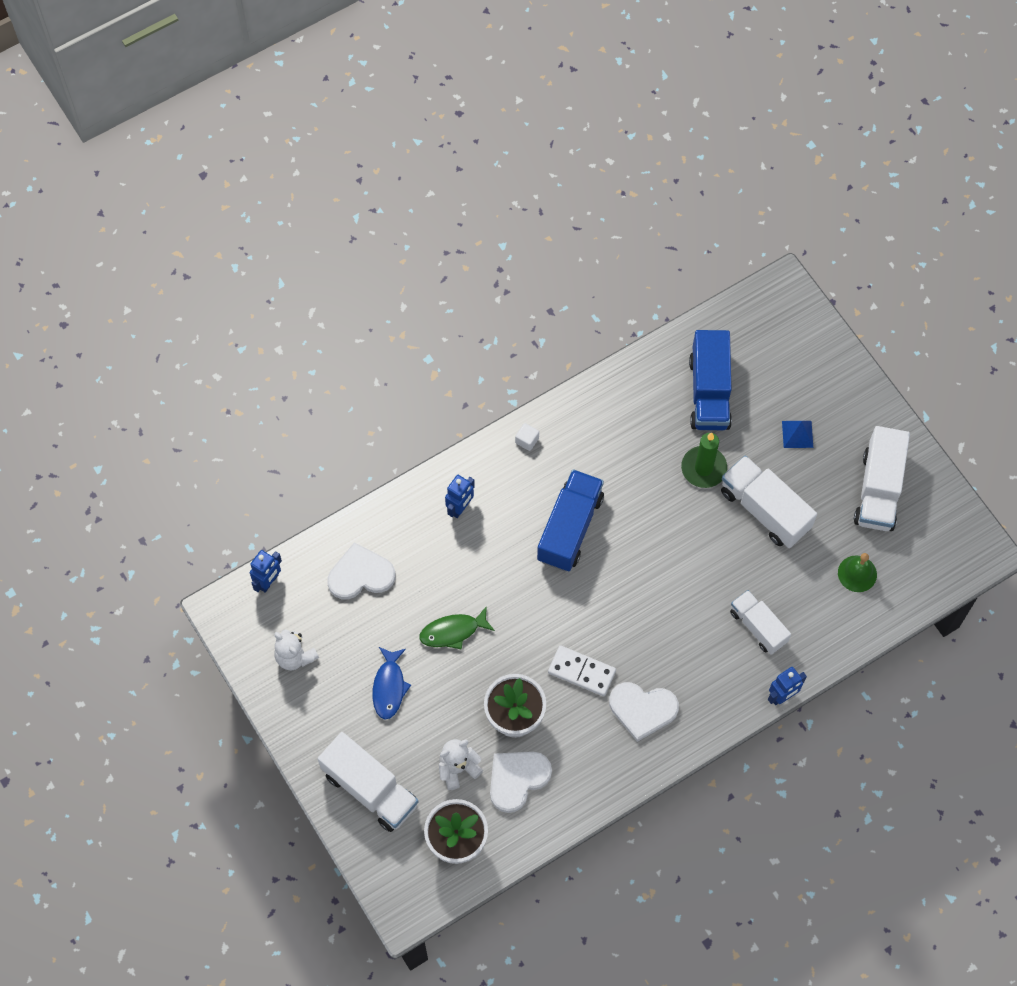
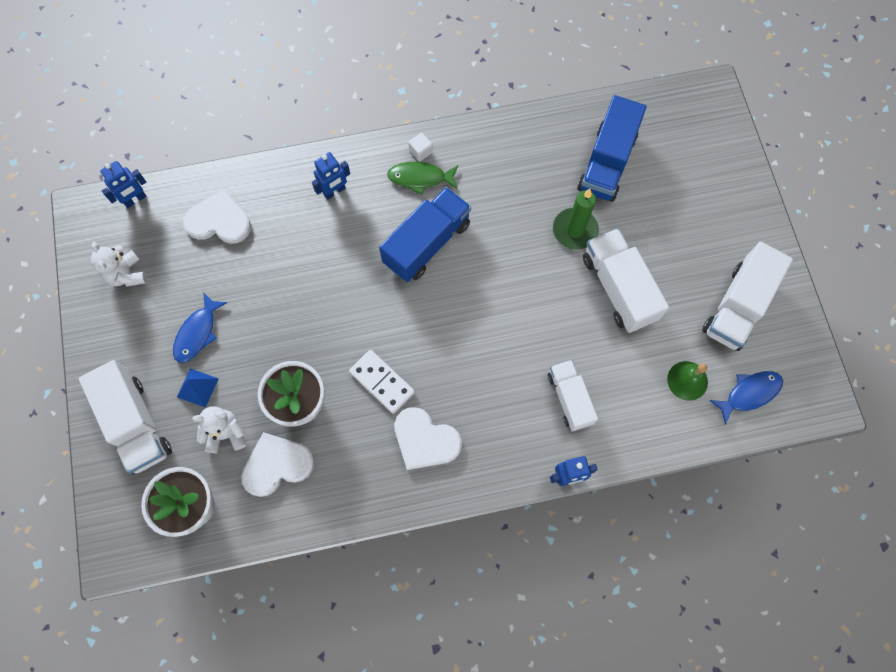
camera: 20 degrees right, 5 degrees up
(453, 631) = (278, 301): green fish -> green fish (420, 178)
(797, 434) = (677, 228): blue pyramid -> blue pyramid (197, 387)
(916, 566) = (749, 393): none -> blue fish

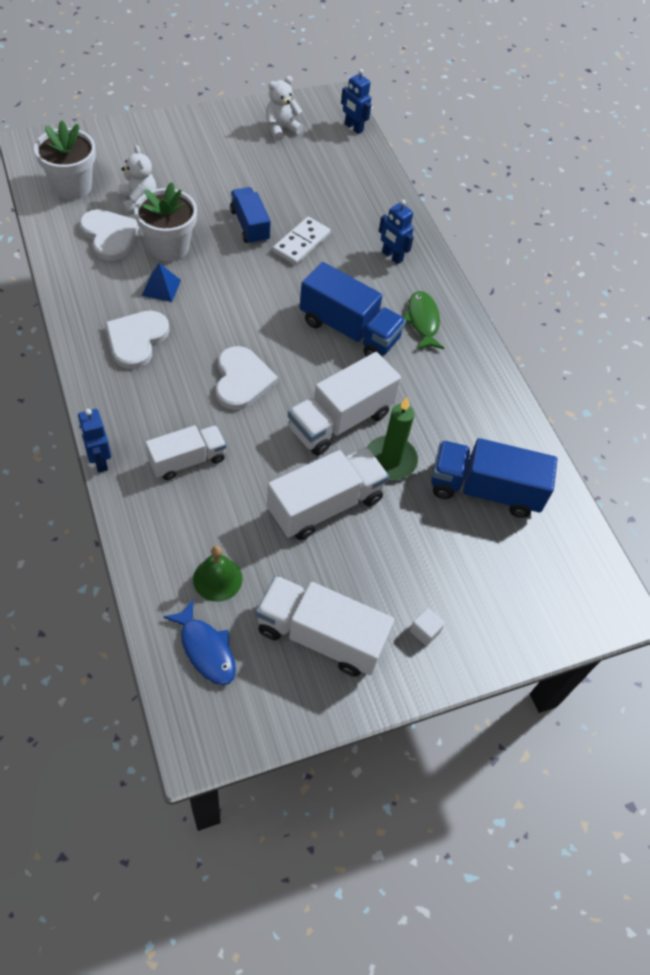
camera: 75 degrees right, 15 degrees down
(136, 423) = (145, 147): white truck -> white truck (340, 421)
(197, 333) = (232, 176): blue fish -> none
(197, 387) = (180, 180): blue pyramid -> blue pyramid (161, 287)
(219, 221) = (343, 180): white heart -> white heart (242, 380)
(277, 321) = (249, 226): none -> blue truck
(382, 382) = (194, 303): white domino -> white domino (301, 243)
(420, 151) = (453, 320): white cube -> white cube (425, 631)

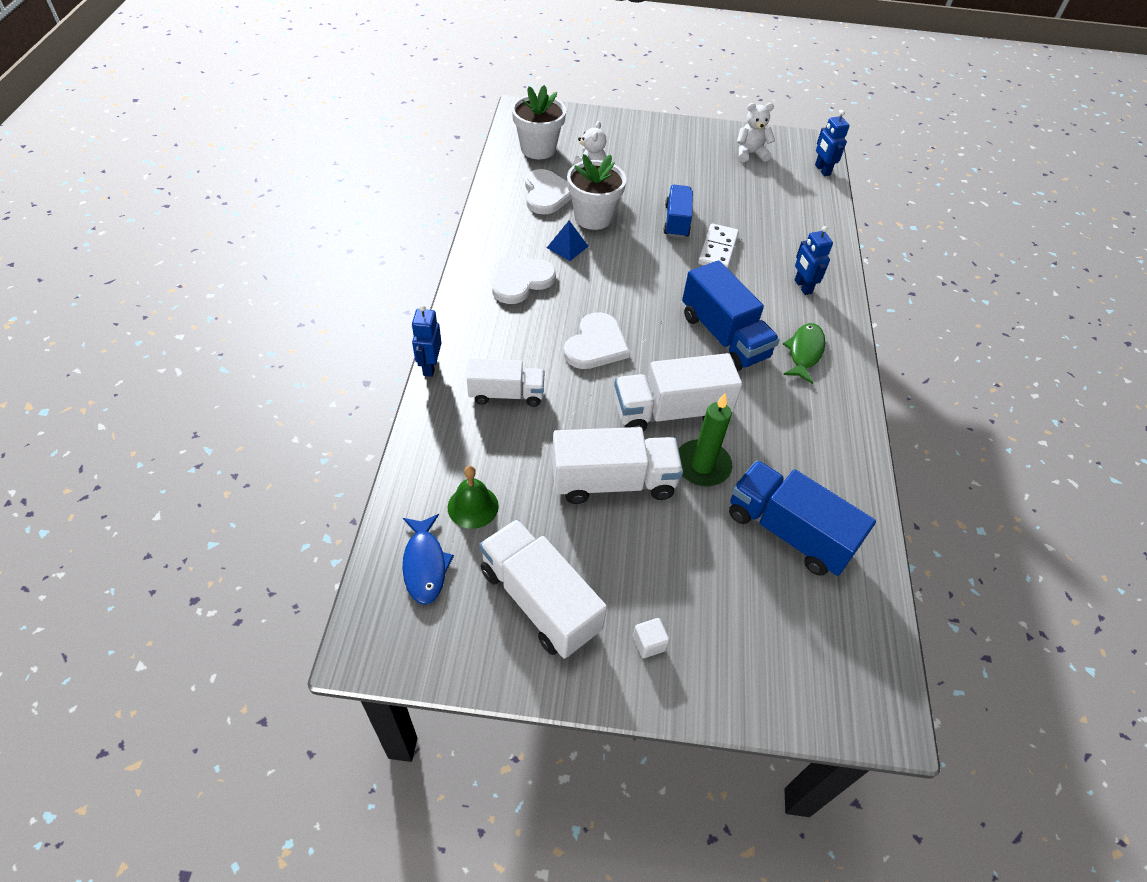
camera: 30 degrees right, 5 degrees down
(301, 243) = (717, 249): white domino -> white domino turned 45 degrees counterclockwise

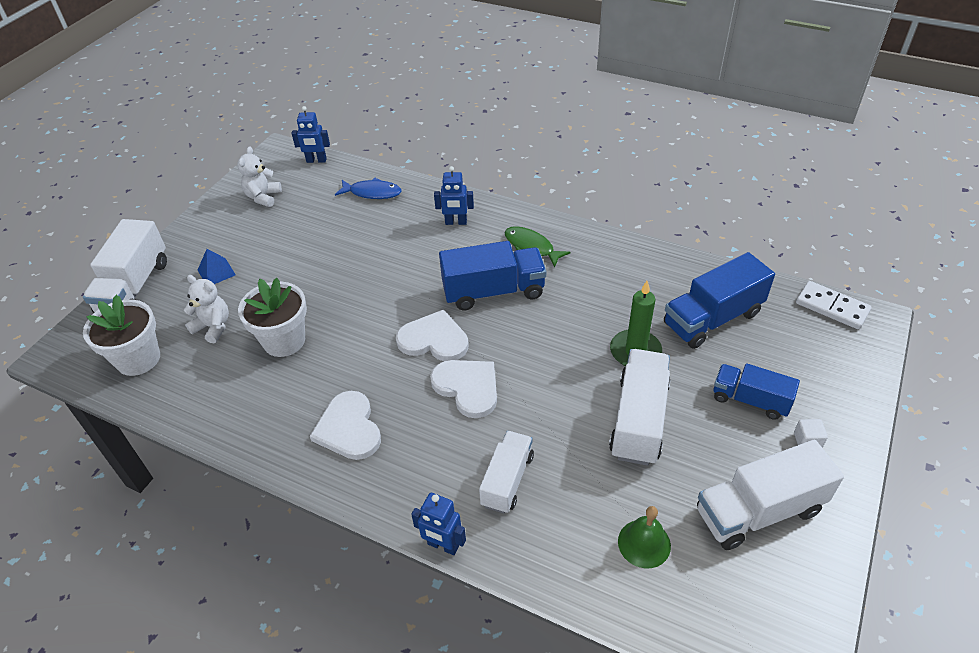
camera: 65 degrees left, 5 degrees down
(425, 564) = (707, 603): blue fish -> blue fish (372, 193)
(547, 194) = (222, 370): white heart -> white heart (434, 339)
(567, 247) = (317, 374): blue pyramid -> blue pyramid (216, 272)
(670, 412) = (570, 355): white truck -> white truck (134, 287)
(676, 221) = (327, 278): blue truck -> blue truck (750, 400)
(717, 249) = (382, 261): white domino -> white domino (832, 307)

